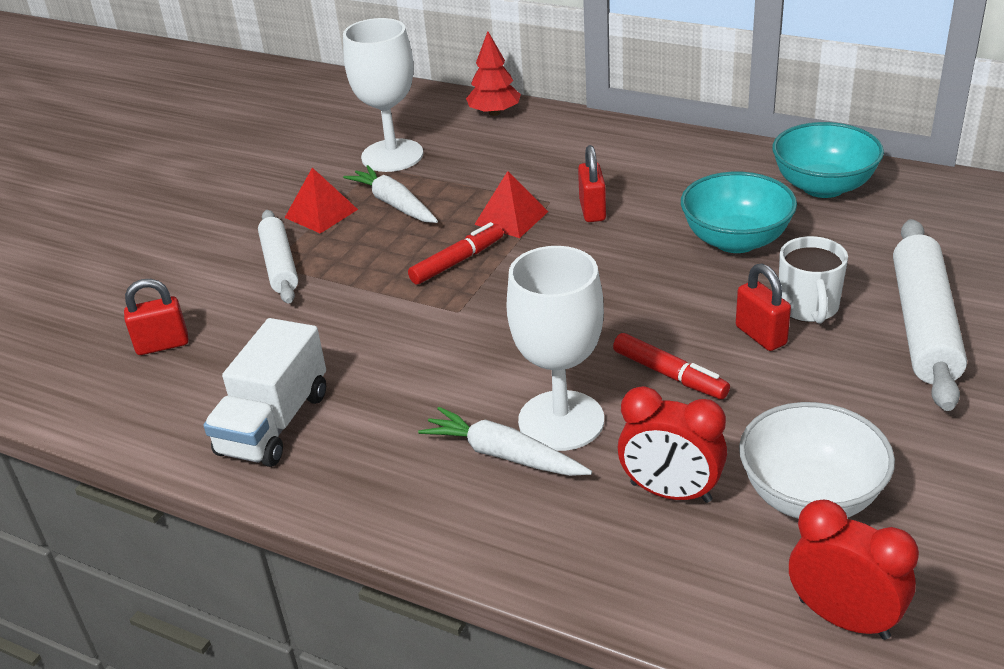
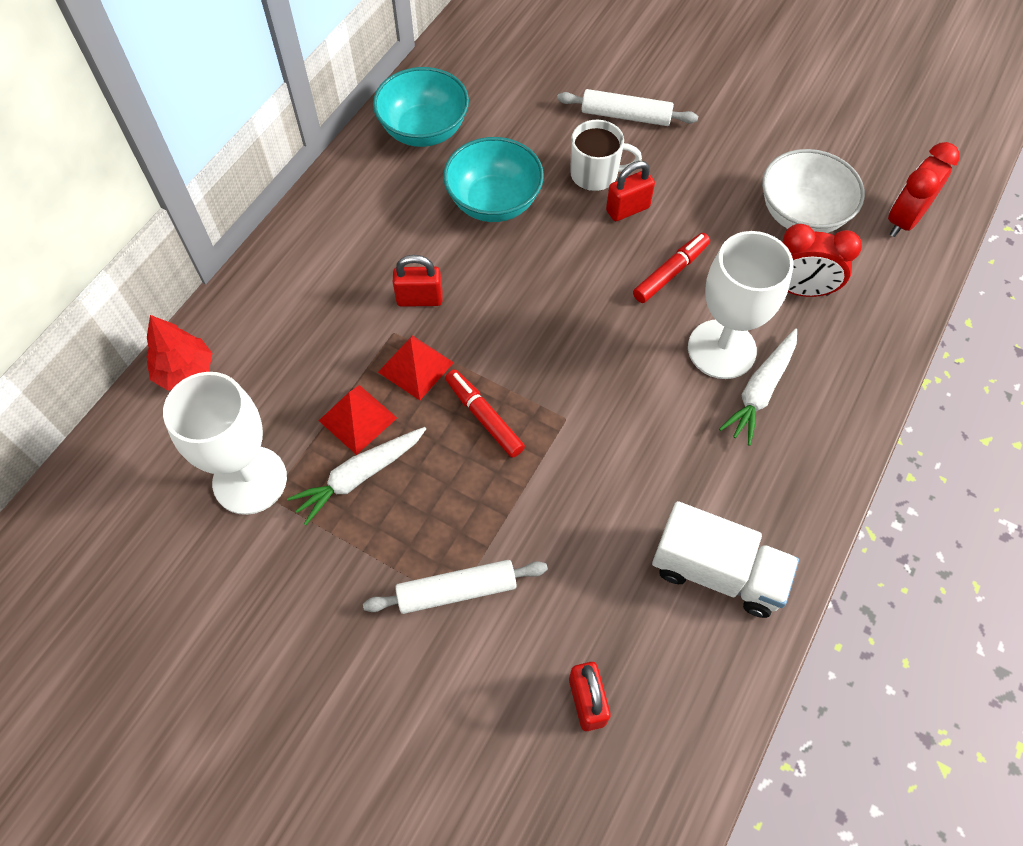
camera: 90 degrees left, 25 degrees up
(321, 213) = (359, 553): red pyramid -> red pyramid (357, 419)
(670, 492) = (799, 290): red clock -> red clock turned 75 degrees clockwise
(924, 325) = (626, 116): white rolling pin -> white rolling pin, size x0.64

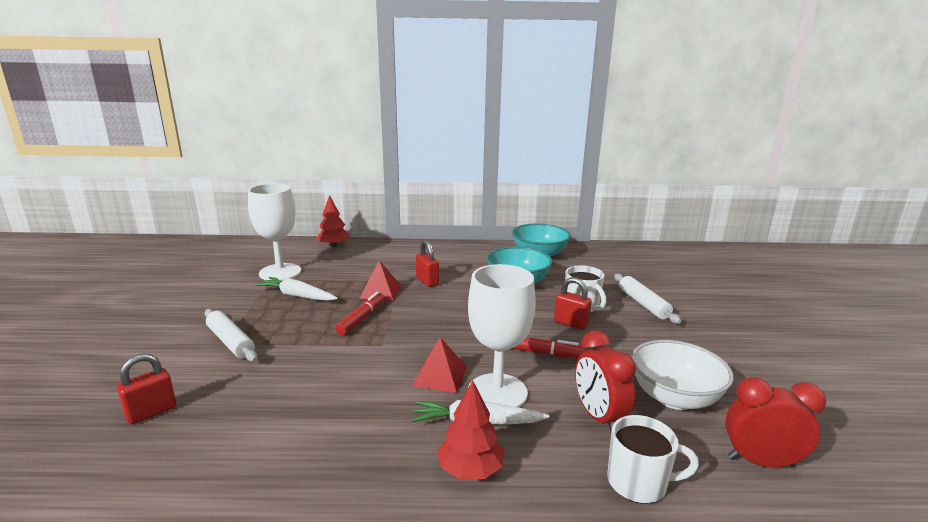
camera: 60 degrees right, 40 degrees down
(357, 419) = (334, 286): red pyramid -> red pyramid (440, 376)
(717, 572) = (284, 446): white truck -> none
(822, 426) = (470, 469): none -> red tree
(889, 315) = (638, 483): none -> white mug

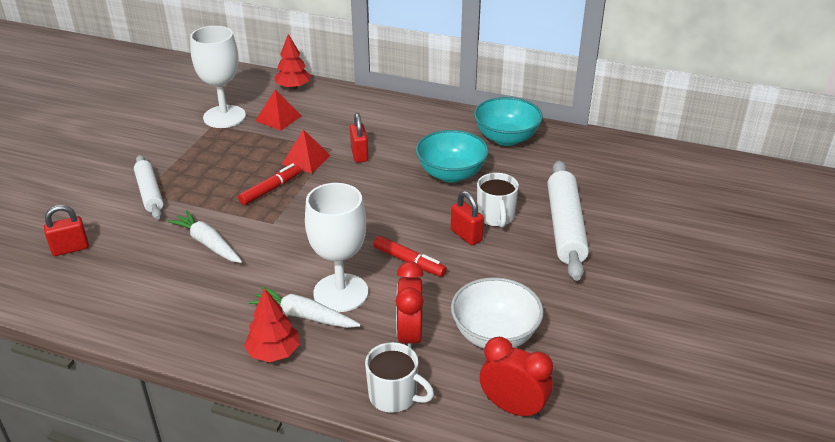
camera: 20 degrees right, 15 degrees up
(297, 296) = (227, 150): white carrot -> white carrot (208, 243)
(440, 376) = (303, 266): red pyramid -> red pyramid (278, 118)
(643, 304) = (565, 227): white rolling pin -> white rolling pin, size x1.56

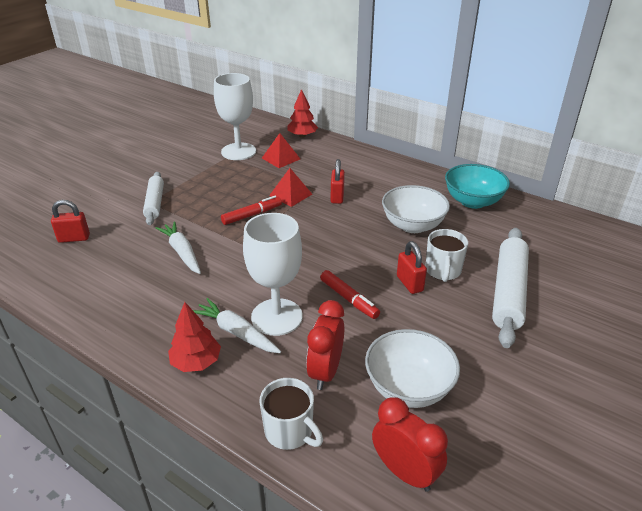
camera: 15 degrees right, 0 degrees up
(451, 174) = (413, 225): turquoise bowl -> white bowl

